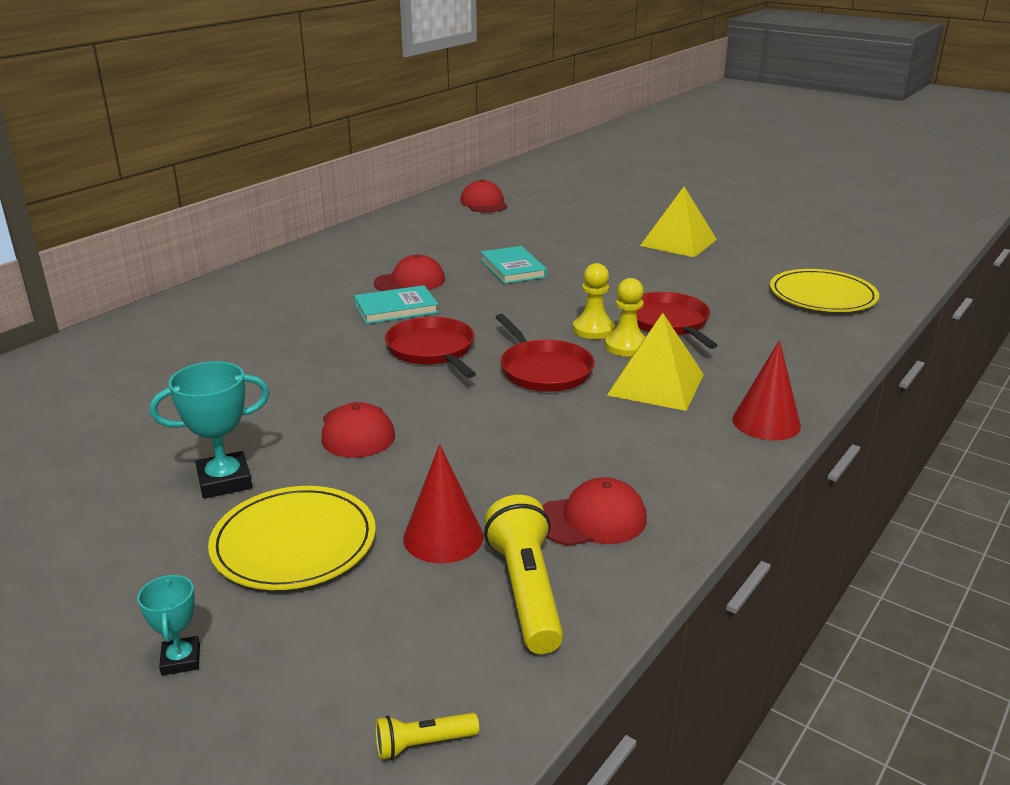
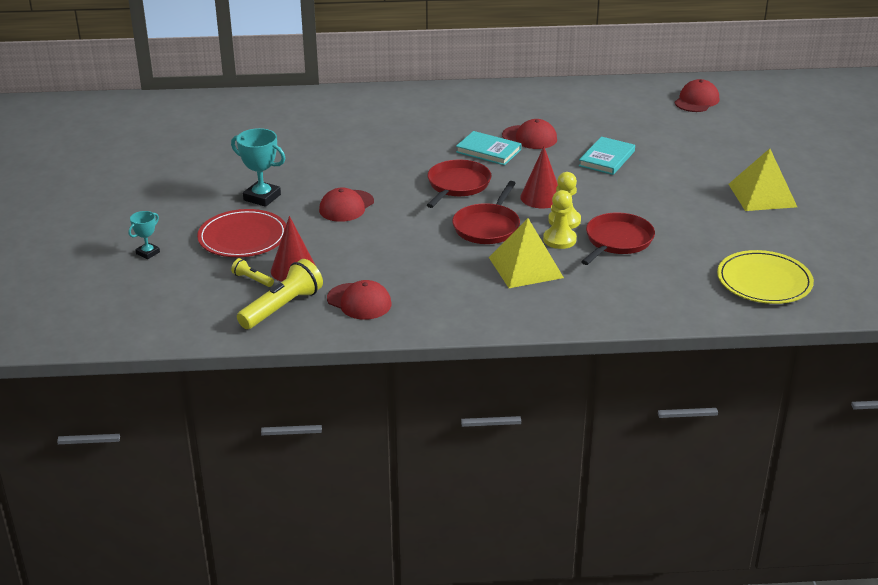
camera: 50 degrees right, 5 degrees up
(294, 542) = (243, 237): yellow plate -> red plate
(423, 744) = (166, 325): yellow flashlight -> yellow flashlight (252, 279)
(766, 422) = (534, 318): red cone -> red cone (541, 197)

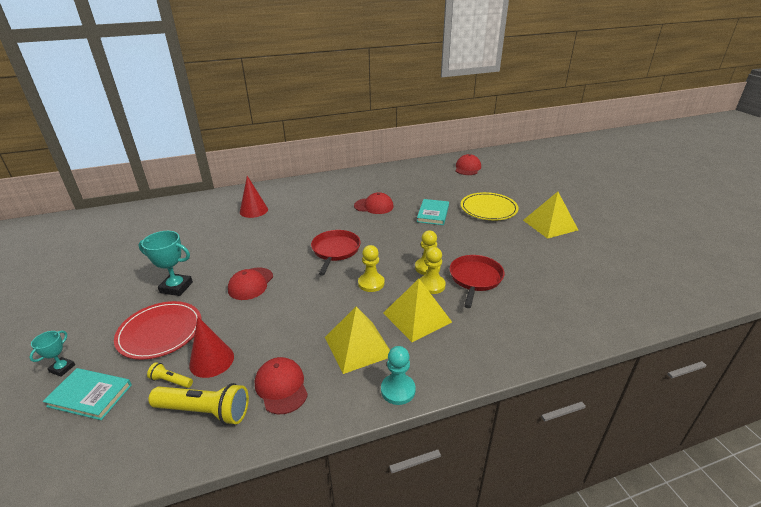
camera: 15 degrees left, 0 degrees up
(282, 307) = (205, 411): yellow flashlight -> yellow flashlight turned 75 degrees clockwise
(359, 301) = (281, 387): red cap -> red cap turned 135 degrees counterclockwise
(448, 282) = (358, 346): none -> yellow pyramid
(475, 323) = (398, 390): none -> turquoise pawn
(487, 227) = (371, 283): red pan -> yellow pawn
(488, 151) = (349, 220): turquoise book -> turquoise book (90, 395)
(541, 197) = (401, 251): red cone -> red cone (253, 210)
(764, 281) = (602, 295): yellow plate -> yellow plate (488, 209)

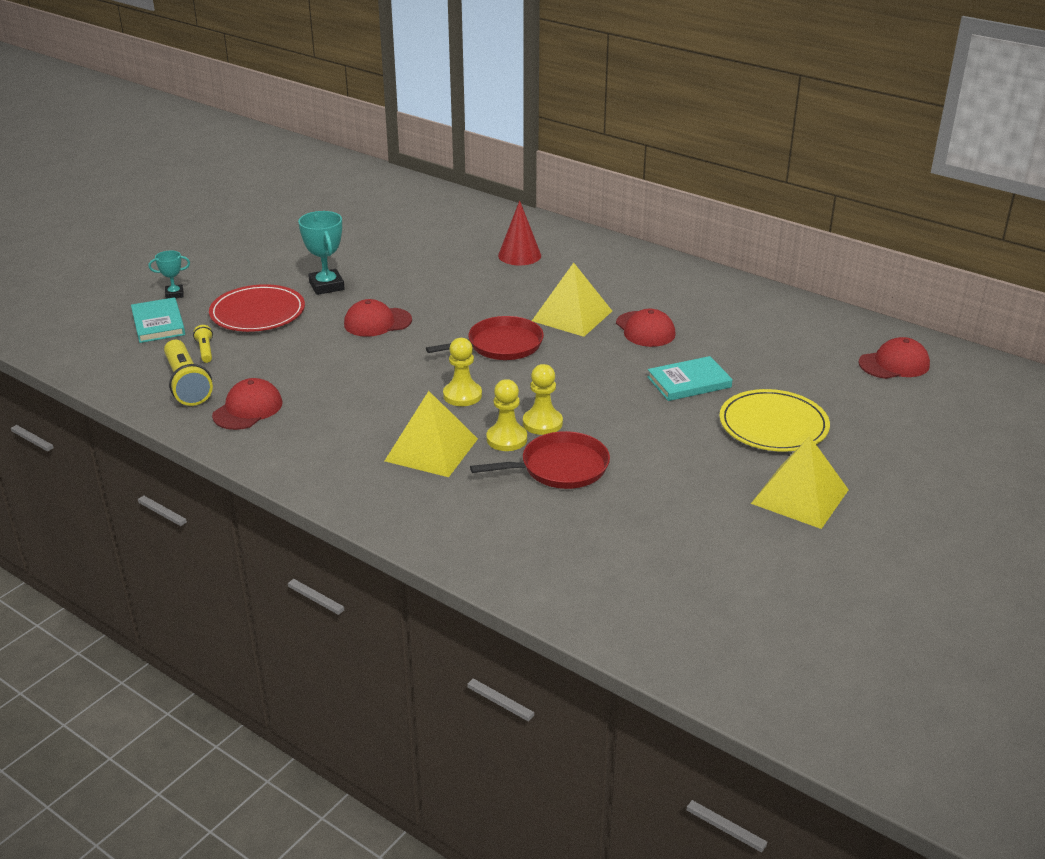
camera: 55 degrees right, 0 degrees up
(211, 360) = (247, 357): red cone -> none
(358, 346) = (344, 429): yellow pyramid -> yellow pyramid (572, 315)
(398, 390) = (302, 477): turquoise pawn -> none

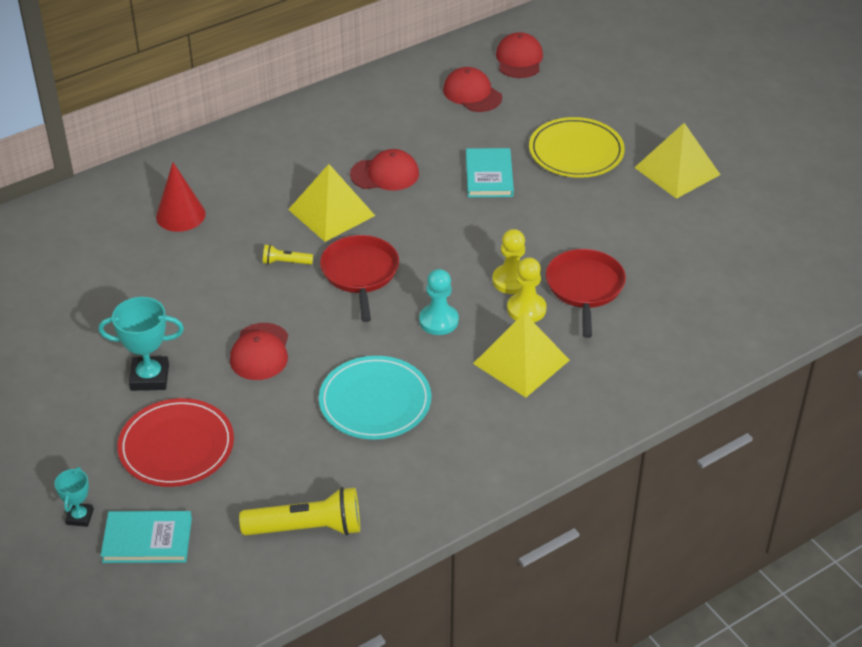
camera: 70 degrees left, 10 degrees up
(205, 350) = (239, 503): yellow flashlight -> yellow flashlight (285, 262)
(248, 409) = (385, 483): red cap -> red cap (472, 93)
(343, 385) = (375, 401): none -> turquoise plate
(462, 395) = (438, 321): yellow pawn -> turquoise pawn

